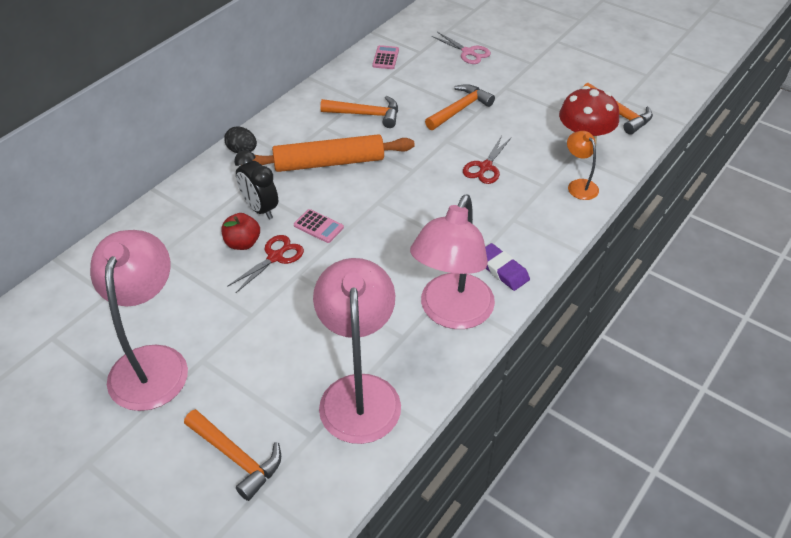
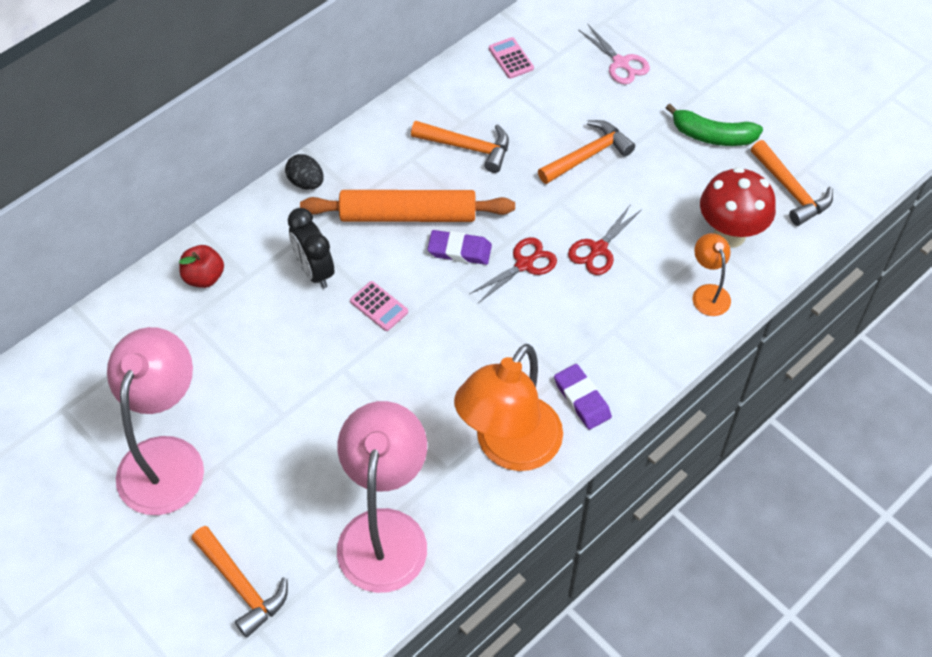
camera: 10 degrees right, 10 degrees up
(242, 243) = (287, 317): red apple -> red apple (204, 277)
(275, 257) = (321, 341): red scissors -> red scissors (524, 264)
(376, 181) = (459, 250): none -> purple eraser
(385, 58) = (511, 58): pink calculator -> pink calculator turned 45 degrees counterclockwise
(451, 313) = (509, 448): pink lamp -> orange lamp
(549, 88) = (712, 136): none -> green banana

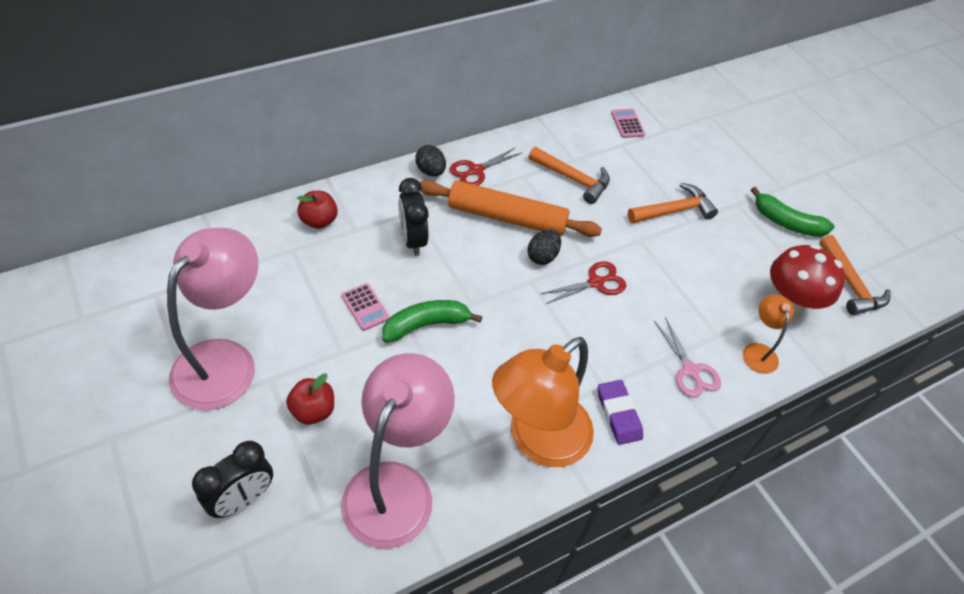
camera: 10 degrees right, 5 degrees down
(242, 586) = (243, 499): orange hammer -> black clock
(277, 483) = (313, 410): none -> red apple
(360, 361) = (426, 325): none -> green banana
(379, 306) = (458, 283): pink calculator -> pink calculator (365, 307)
(459, 250) = (542, 256): purple eraser -> black egg
(598, 249) = (665, 287): red scissors -> red scissors (476, 170)
(620, 63) = (718, 149): pink scissors -> pink scissors (690, 370)

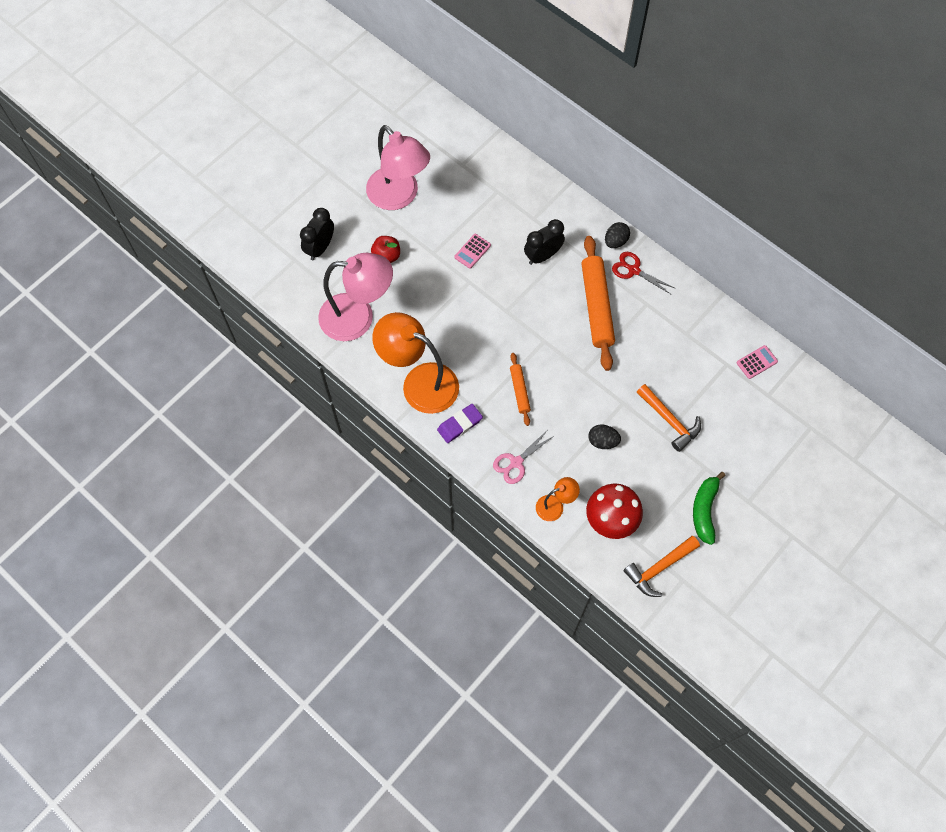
camera: 75 degrees right, 15 degrees up
(225, 360) = (399, 196): pink lamp -> pink lamp turned 45 degrees clockwise
(243, 499) = (320, 248): black clock -> black clock turned 90 degrees clockwise
(319, 221) = (530, 194): red apple -> none
(426, 325) = (475, 291): green banana -> none
(542, 256) = (571, 341): black egg -> black egg (602, 441)
(573, 179) = (663, 339): orange hammer -> none
(591, 330) = (520, 391): none -> orange rolling pin
(596, 283) = (564, 383): red scissors -> none

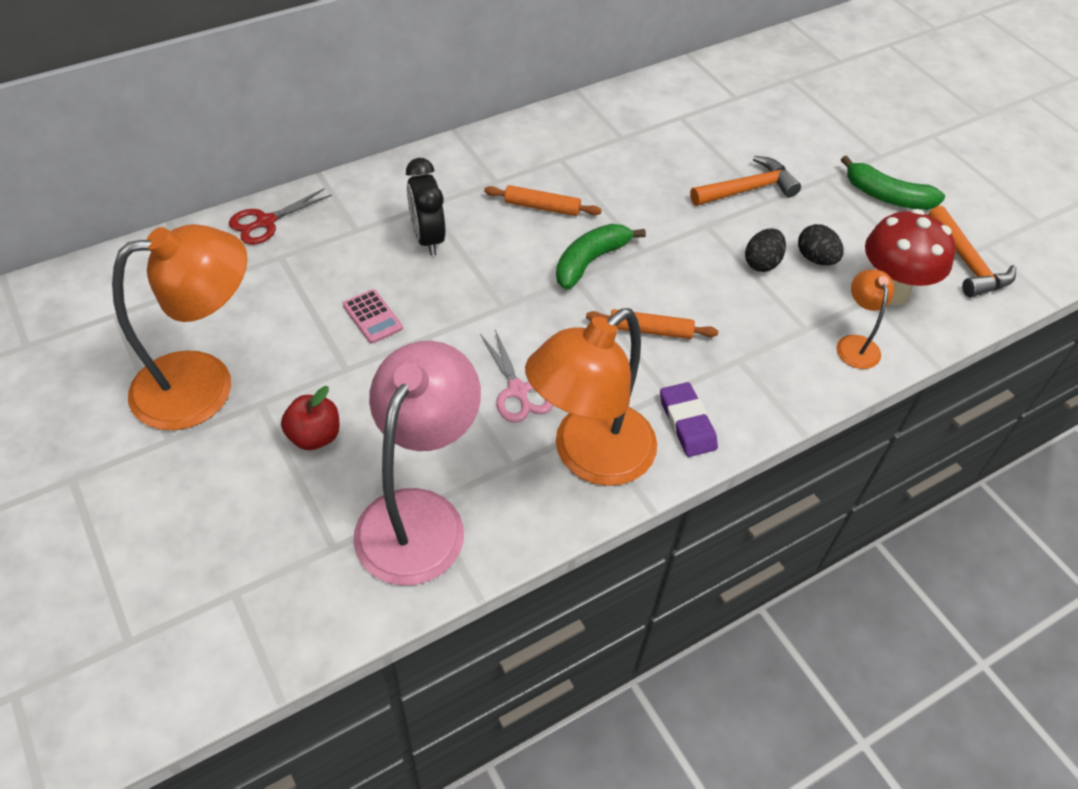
camera: 75 degrees left, 15 degrees down
(320, 248) = (234, 539): black clock -> none
(399, 196) = (204, 384): pink lamp -> orange lamp
(516, 462) = (773, 369): pink scissors -> pink scissors (518, 391)
(561, 345) = (590, 261): none -> green banana
(596, 306) = (542, 207): orange rolling pin -> orange rolling pin, size x0.52
(615, 241) = (446, 159): black egg -> black egg (815, 259)
(634, 270) = (502, 155): red scissors -> red scissors (266, 222)
(756, 362) = (687, 92): pink calculator -> none

